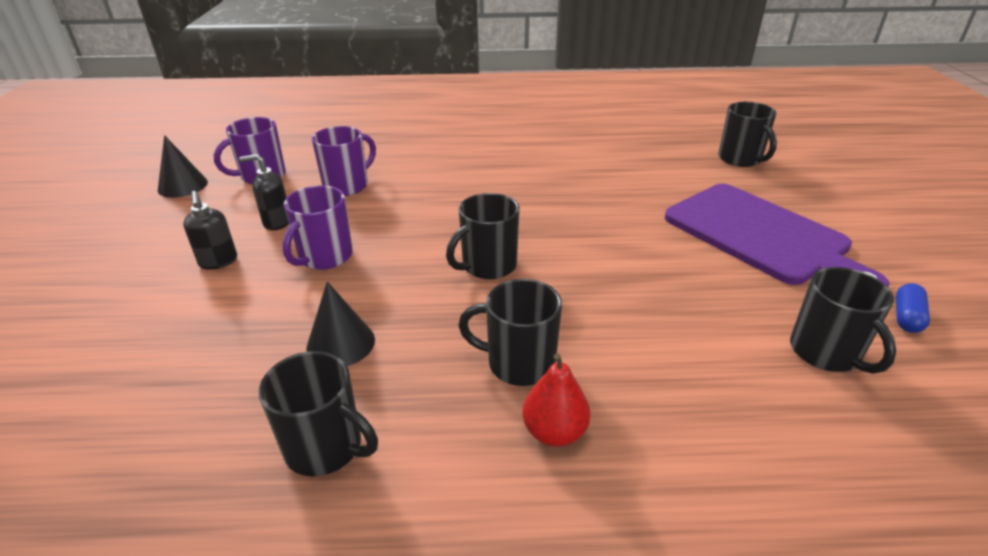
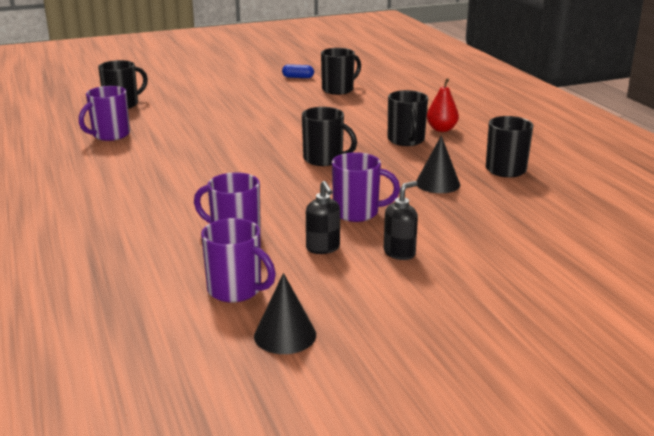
camera: 110 degrees left, 10 degrees down
(632, 149) = (110, 135): none -> purple mug
(761, 235) = (236, 99): purple cutting board -> none

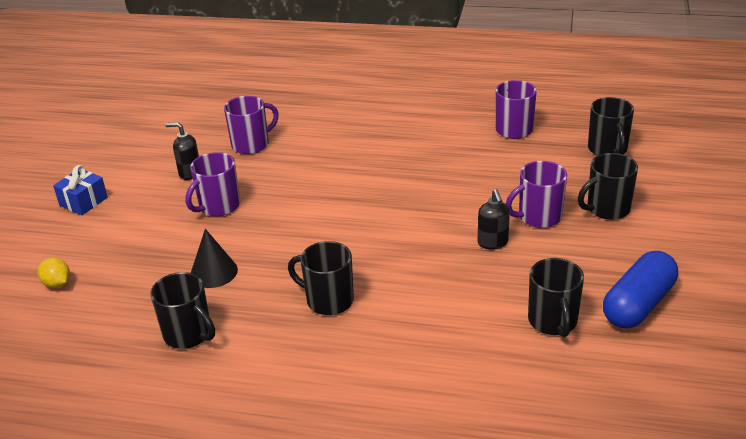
camera: 125 degrees right, 10 degrees up
(236, 290) = (186, 129): purple mug -> purple mug (538, 217)
(285, 335) = (124, 132): black cone -> none
(298, 77) = (638, 304): blue capsule -> blue capsule, size x2.05
(324, 159) = (336, 227): black mug -> black mug (607, 209)
(399, 253) = (142, 202): black soap dispenser -> black soap dispenser (493, 243)
(441, 129) = (332, 345): red pear -> none
(444, 288) = (83, 201): none -> blue gift
(554, 240) = (57, 284): none -> yellow lemon

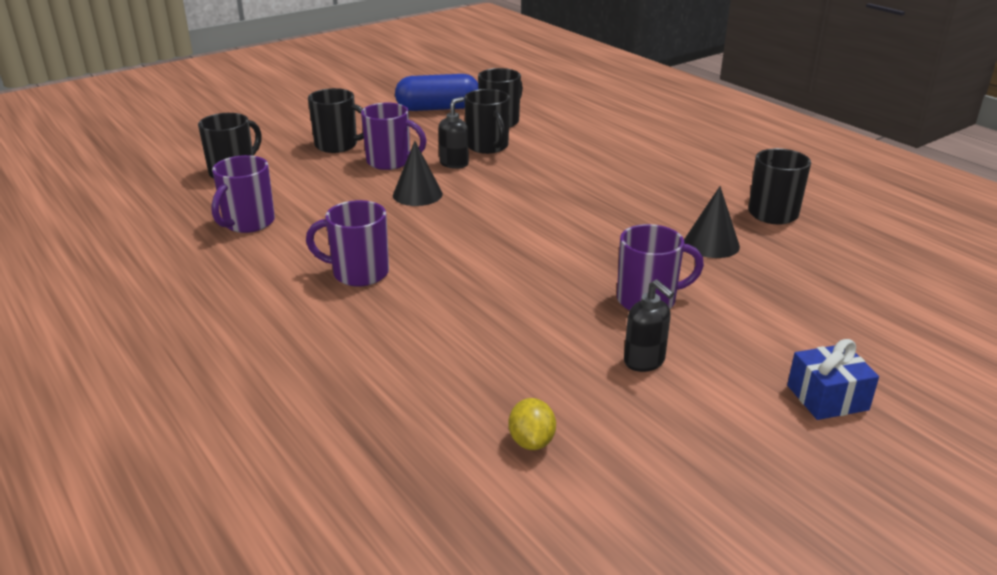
camera: 140 degrees left, 5 degrees down
(57, 284) = (896, 306): yellow lemon -> yellow lemon (531, 441)
(251, 144) = (520, 359): purple mug -> purple mug (358, 273)
(328, 300) = (631, 186): black mug -> black mug (488, 147)
(463, 201) = (417, 194): none -> black cone

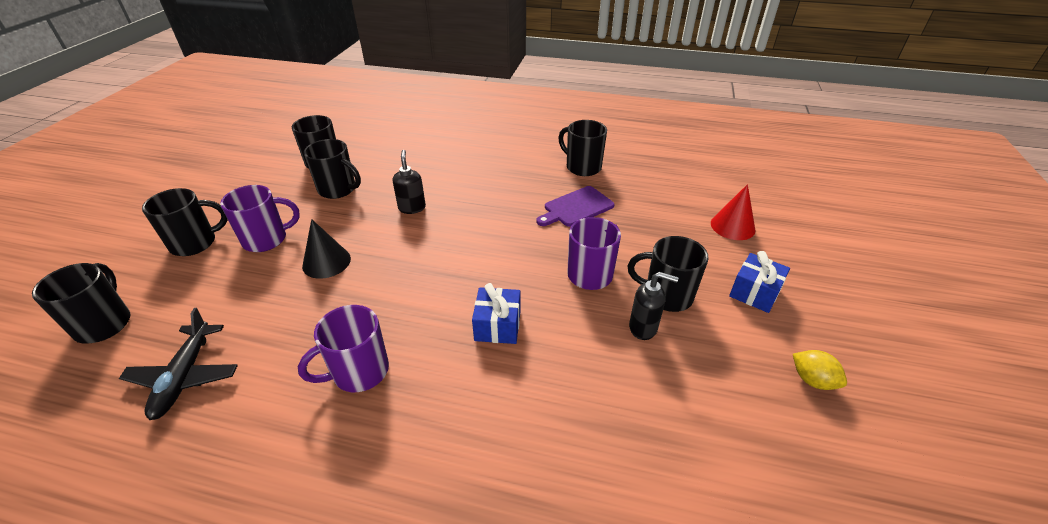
camera: 40 degrees left, 10 degrees up
(248, 223) = (185, 377): purple mug -> black plane
(438, 108) = (255, 168): blue capsule -> none
(454, 164) = (327, 217): black soap dispenser -> black soap dispenser (412, 208)
(504, 296) = (497, 325): none -> blue gift
(531, 441) = (657, 450): yellow lemon -> yellow lemon (812, 380)
(709, 351) = (666, 295): none -> black mug
(711, 244) = (576, 207): black cone -> purple cutting board
(896, 335) = (732, 226): none -> red cone

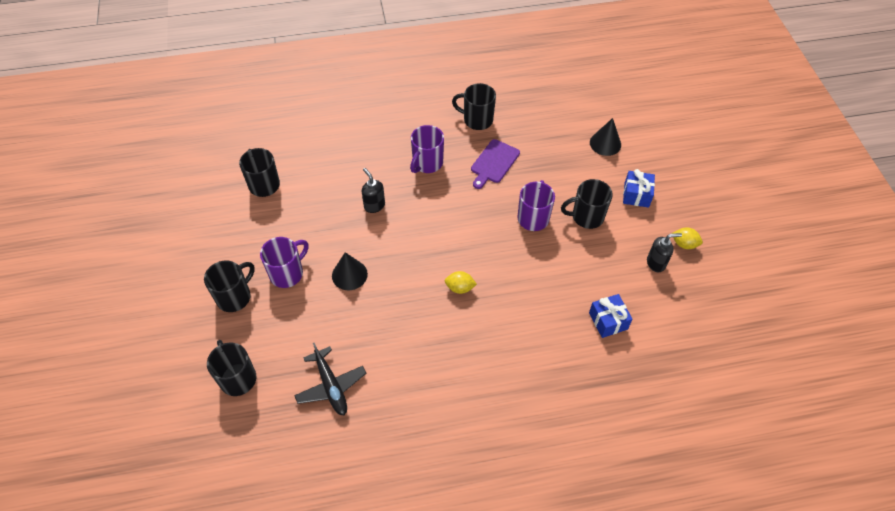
camera: 25 degrees left, 15 degrees up
(338, 189) = (302, 208): black mug -> none
(359, 372) = (435, 340): purple mug -> purple mug (427, 163)
(440, 321) = (460, 288): none -> yellow lemon
(497, 325) = (497, 277): blue gift -> blue gift (608, 321)
(643, 328) = (583, 245): black soap dispenser -> black soap dispenser (656, 263)
(732, 226) = (605, 143): red cone -> black cone

